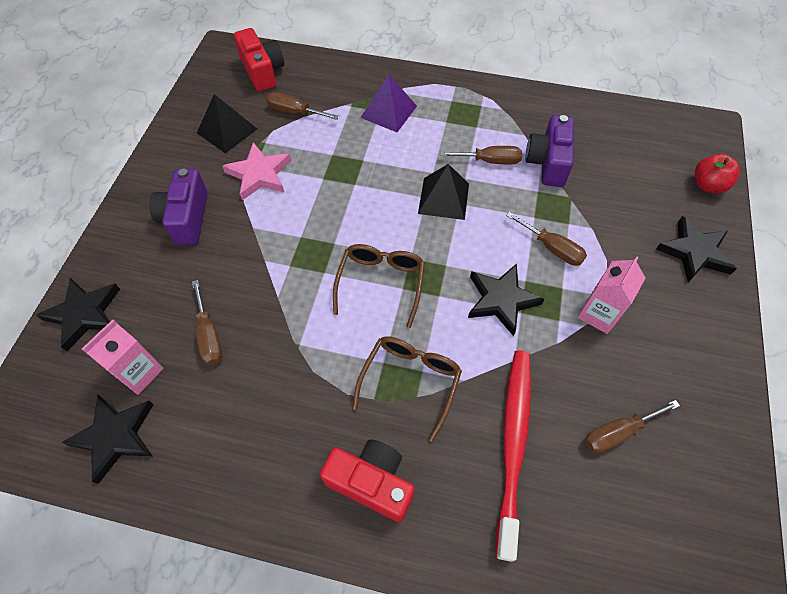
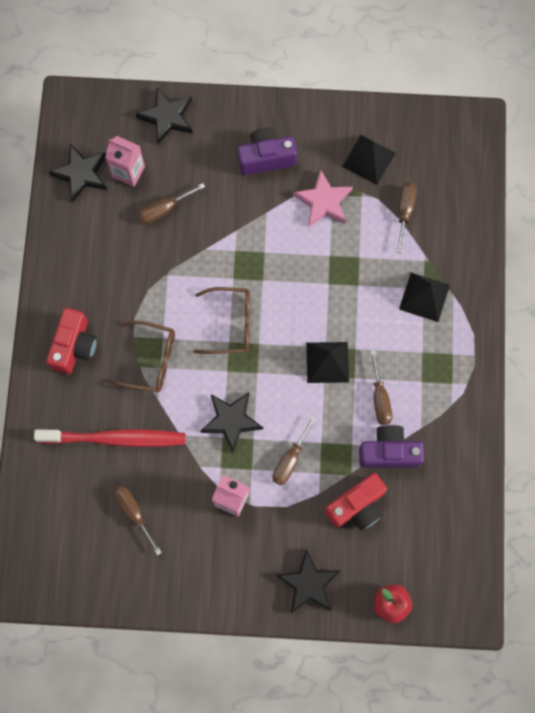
camera: 80 degrees right, 15 degrees up
(262, 71) = (453, 168): red camera -> red camera (357, 506)
(389, 111) = (424, 297): purple pyramid -> black pyramid

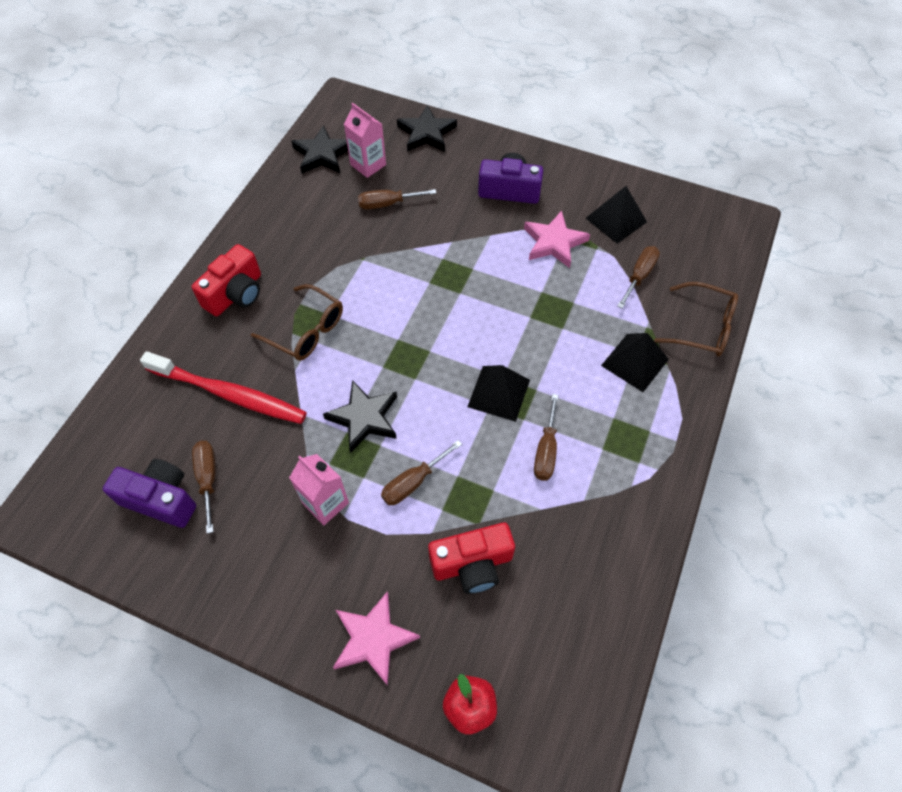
camera: 20 degrees right, 15 degrees down
(231, 324) = (408, 323): brown glasses -> brown glasses (703, 327)
(308, 584) = (373, 639): black star -> pink star
(389, 452) = (535, 514): purple camera -> purple camera (161, 499)

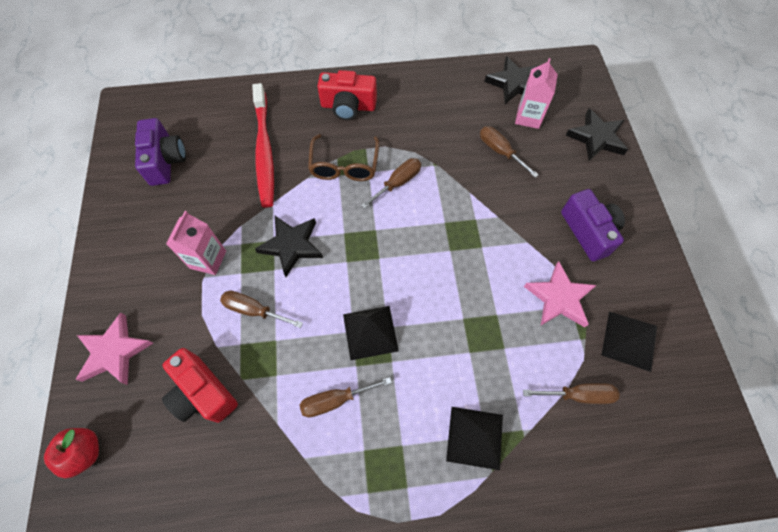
camera: 60 degrees right, 5 degrees up
(208, 479) = (193, 178): brown screwdriver -> brown screwdriver (398, 183)
(703, 327) = (561, 490): brown glasses -> none

